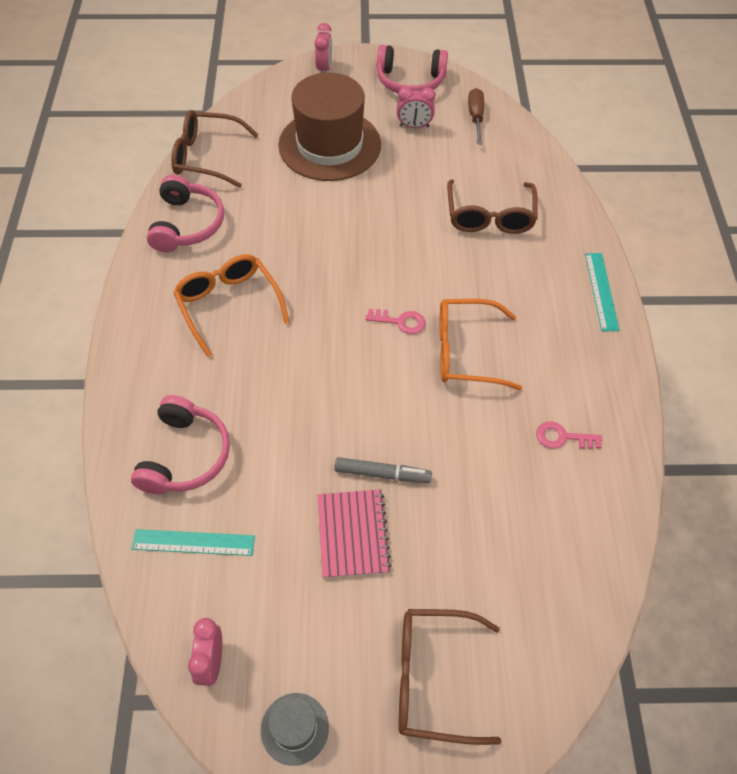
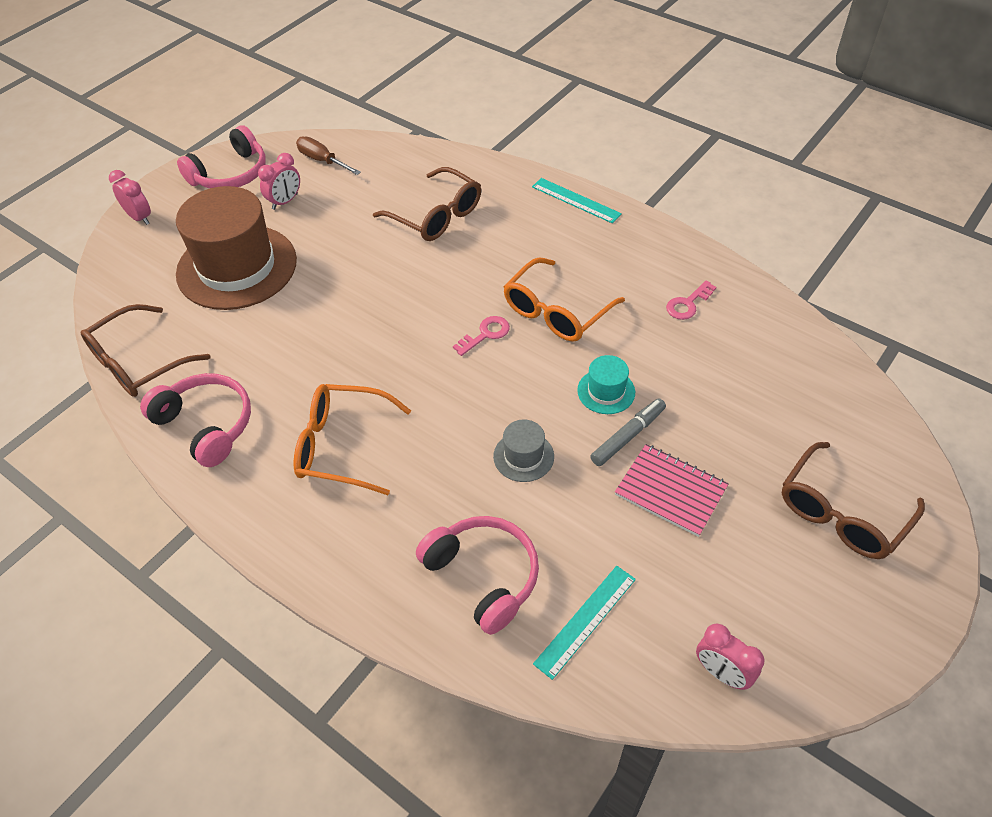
camera: 50 degrees left, 5 degrees down
(294, 728) = (826, 640): grey hat -> grey hat (523, 456)
(414, 433) = (606, 391): none -> turquoise hat

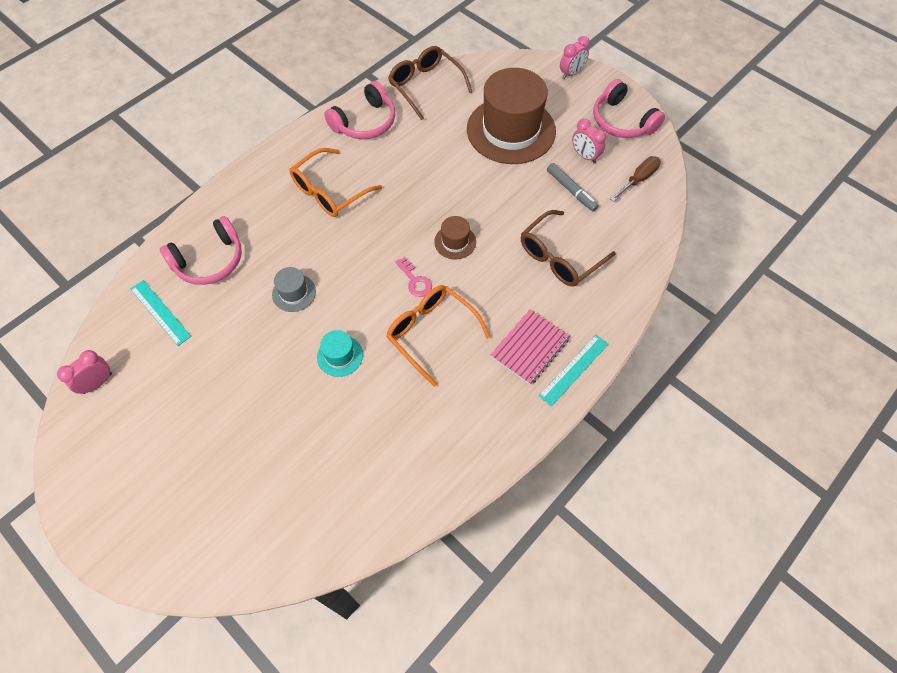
camera: 95 degrees right, 10 degrees up
(343, 446) = (330, 191): orange glasses -> orange glasses turned 150 degrees counterclockwise
(423, 303) = (455, 242): none -> brown hat
(628, 436) = (293, 363): grey marker -> grey marker (571, 190)
(671, 491) = (238, 383): pink notebook -> pink notebook (530, 348)
(688, 304) = (424, 439): pink key -> none
(842, 512) = (182, 502): brown glasses -> none

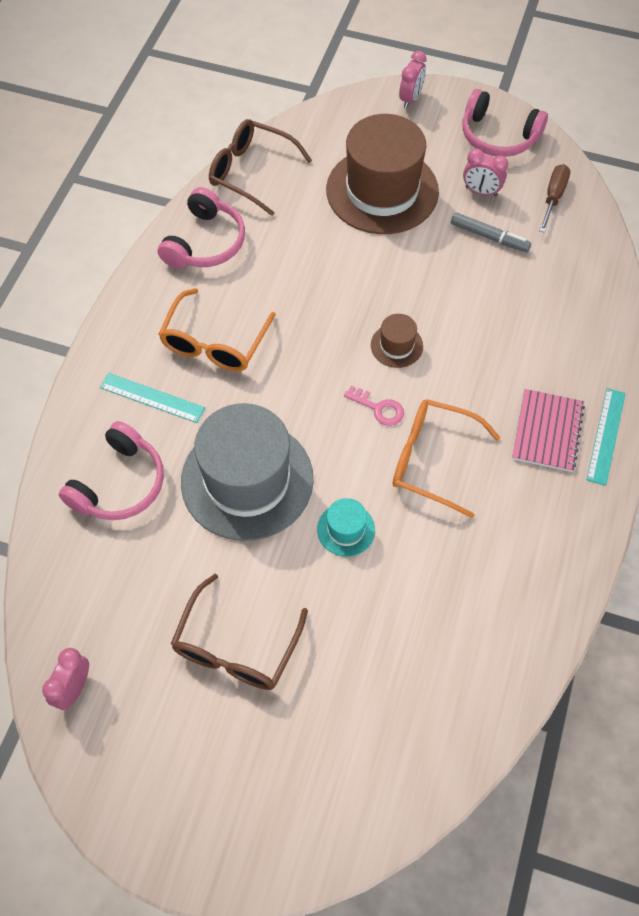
camera: 25 degrees left, 0 degrees up
(160, 312) = (97, 571): turquoise ruler -> turquoise ruler (152, 398)
(294, 293) = (247, 480): grey hat -> grey hat, size x2.34
(560, 256) = (520, 317): brown glasses -> brown glasses (236, 646)

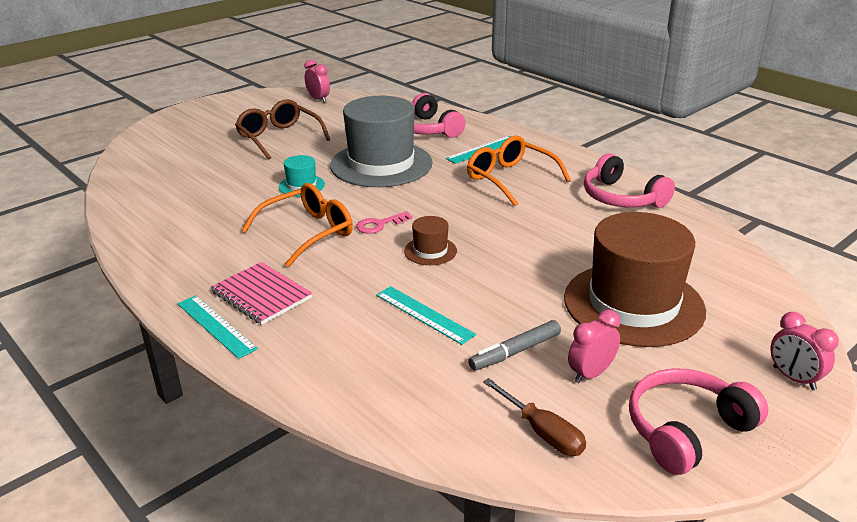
camera: 120 degrees right, 30 degrees down
(252, 172) = (702, 238): brown glasses -> none
(487, 307) = (424, 314): none -> turquoise ruler

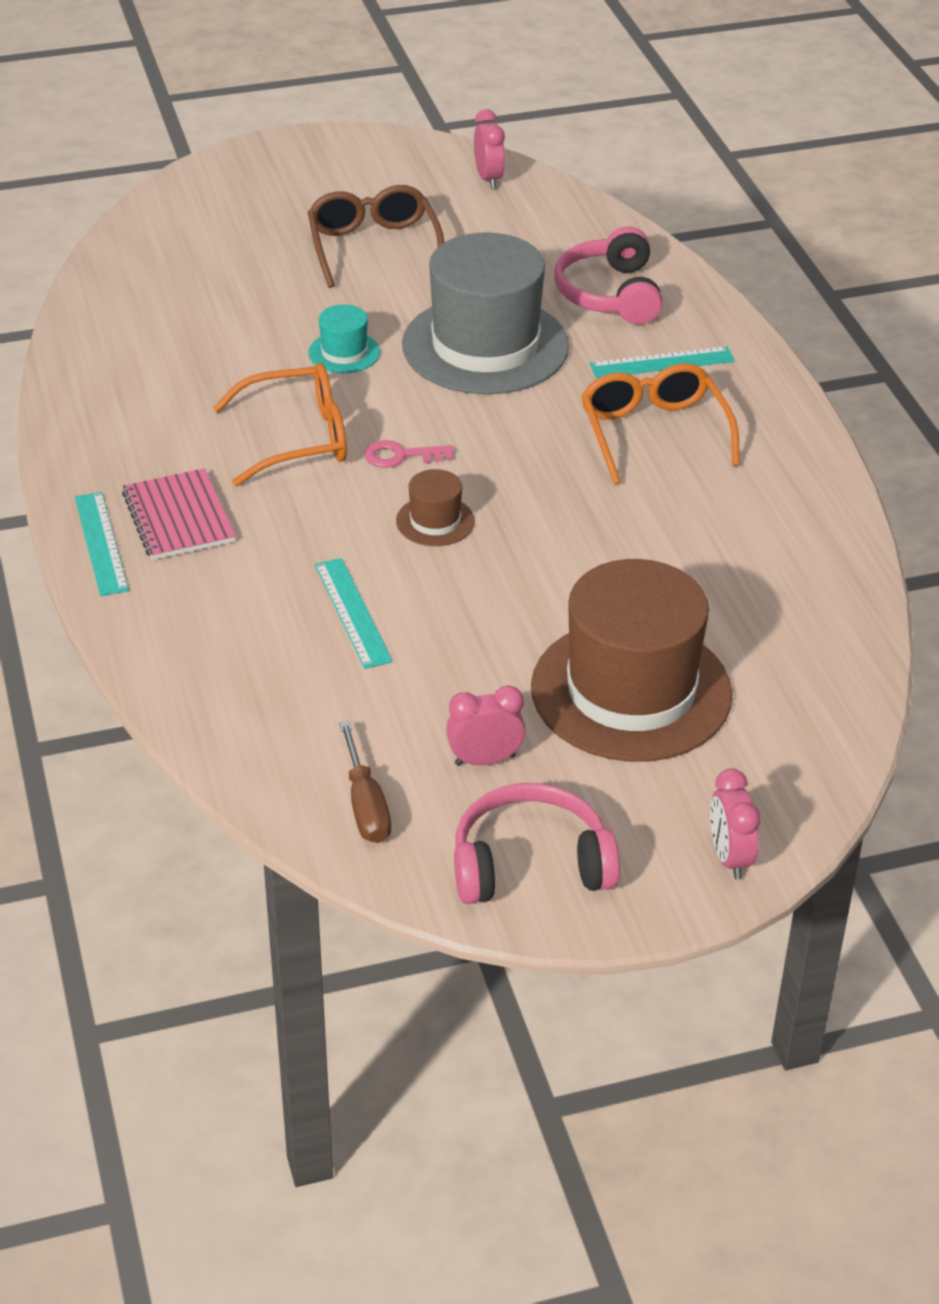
camera: 25 degrees right, 10 degrees up
(515, 352) = (420, 700): grey marker -> none
(622, 197) = (790, 520): pink headphones -> none

